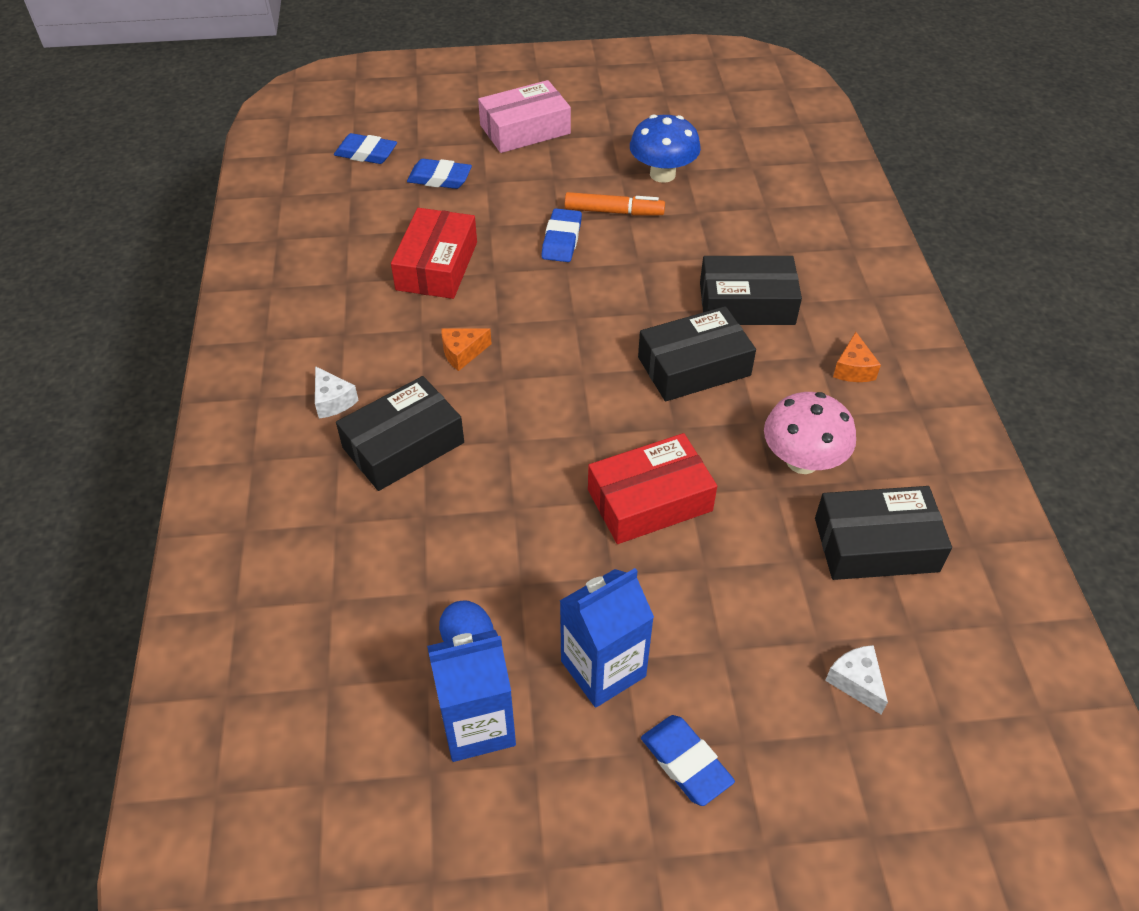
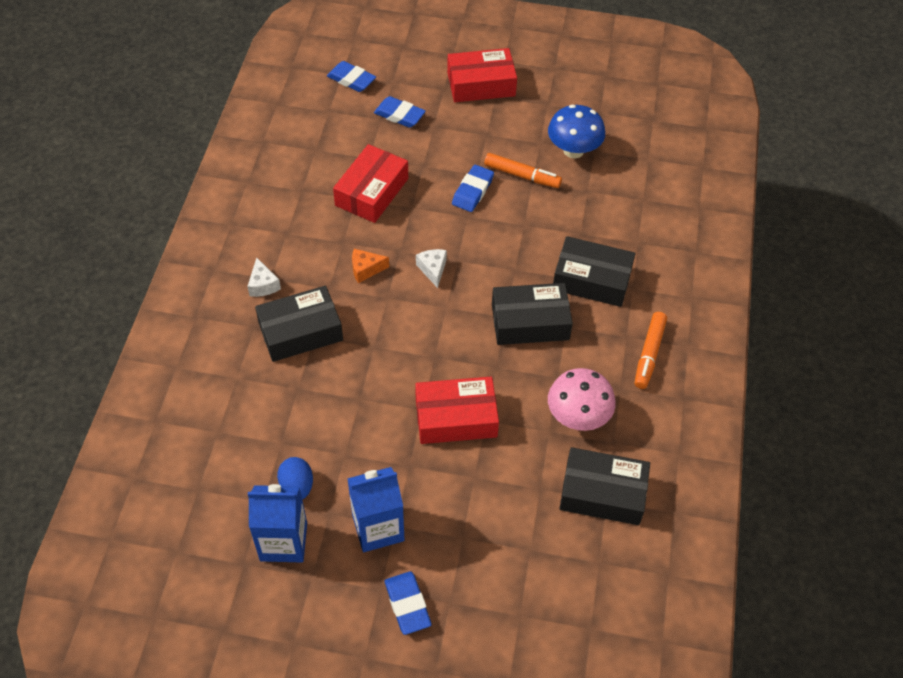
camera: 15 degrees right, 5 degrees up
(525, 129) = (481, 84): pink box -> red box
(853, 369) = (649, 354): orange cheese -> orange marker
(856, 682) = (543, 584): white cheese -> white cheese (433, 269)

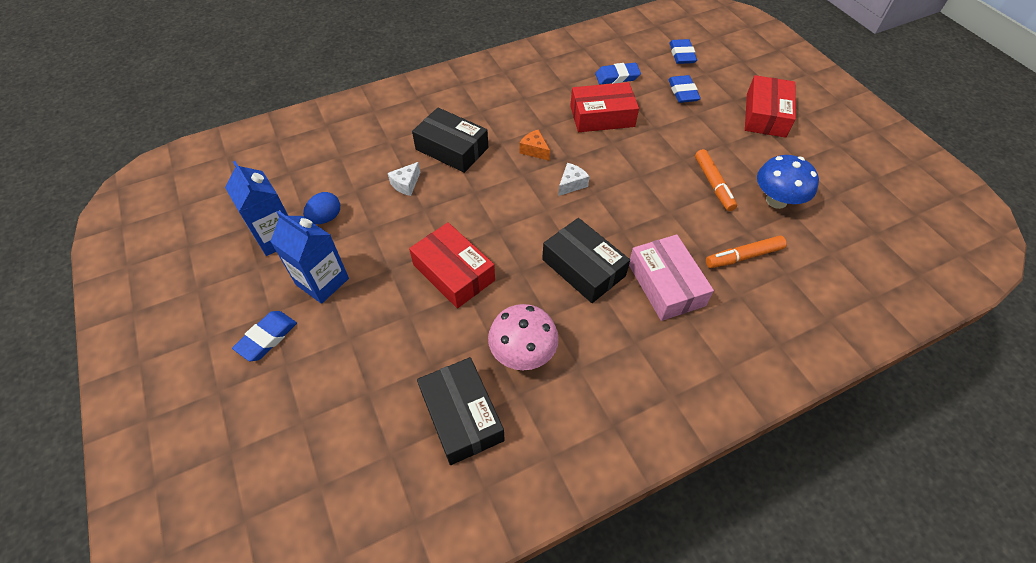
camera: 55 degrees right, 0 degrees up
(263, 285) = (471, 111): white cheese -> white cheese (406, 184)
(472, 191) = (665, 165): blue eraser -> blue eraser (617, 77)
(481, 84) = (765, 115): red box -> red box turned 60 degrees clockwise
(592, 279) = (666, 284): black box -> pink box
(649, 354) = (633, 370): orange marker -> orange marker (743, 256)

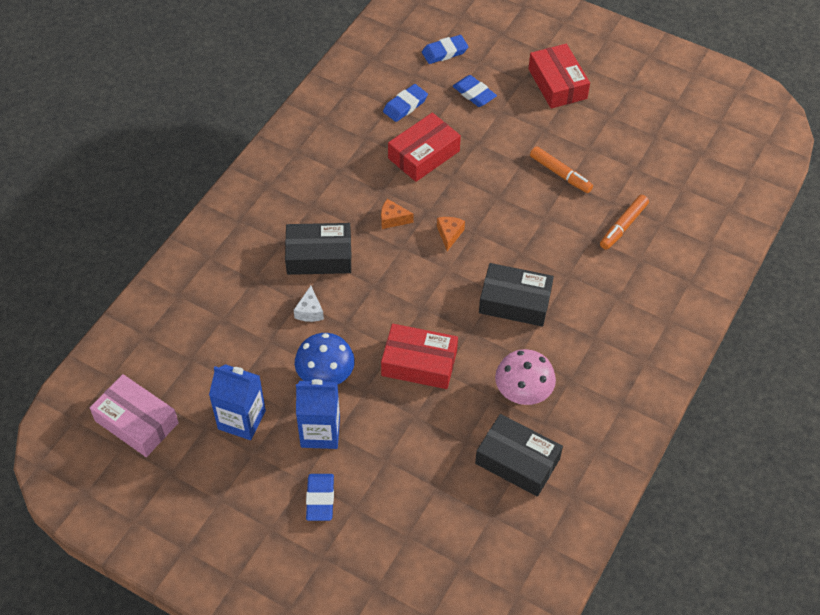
camera: 35 degrees left, 0 degrees up
(326, 218) = (268, 380): blue egg -> none
(571, 184) = (449, 234): white cheese -> orange cheese
(666, 284) = (584, 280): pink box -> pink box (137, 422)
(682, 55) = (444, 52): blue eraser -> blue eraser turned 75 degrees counterclockwise
(776, 200) = (616, 163): blue mushroom -> blue mushroom (326, 376)

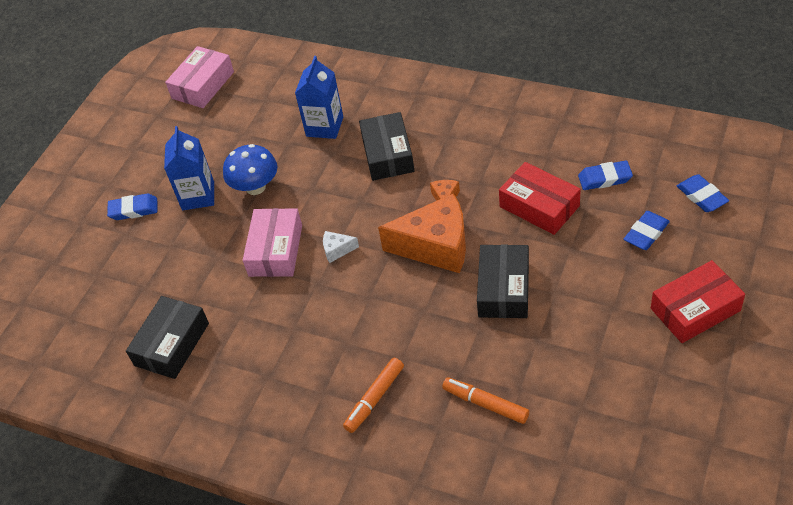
camera: 90 degrees right, 5 degrees down
(241, 420) = (208, 144): blue carton -> blue carton (324, 126)
(309, 311) = (323, 162): white cheese -> white cheese (337, 250)
(405, 105) = (605, 178): blue eraser -> blue eraser turned 45 degrees counterclockwise
(419, 363) = (275, 250): red box -> pink box
(449, 234) = (436, 246): orange cheese -> orange cheese, size x2.41
(515, 302) = (359, 315): black box -> black box (503, 289)
(523, 392) = (249, 338): pink mushroom -> none
(560, 174) = (548, 331): orange marker -> orange marker (374, 398)

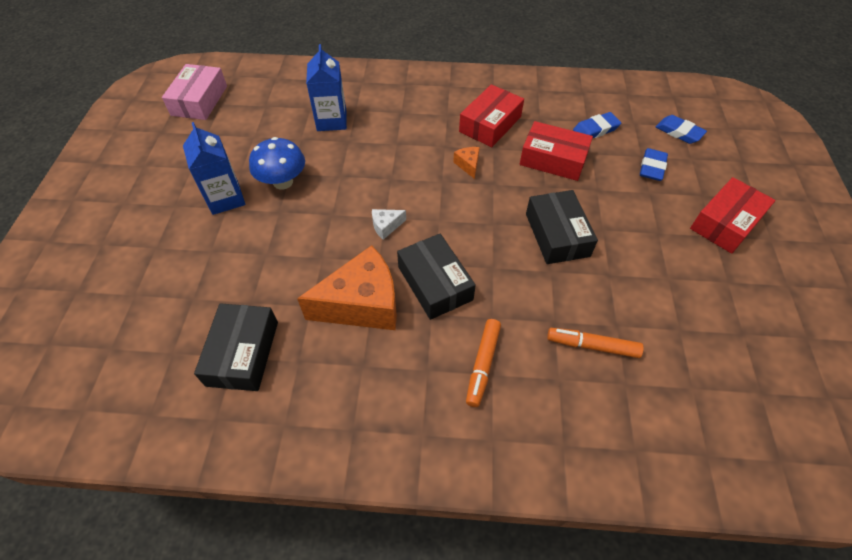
camera: 25 degrees left, 5 degrees up
(134, 209) = (159, 222): blue eraser -> none
(275, 250) = (324, 237): pink box -> none
(387, 154) = (400, 136): black box -> black box (435, 283)
(436, 246) = (478, 207): orange cheese -> orange cheese (362, 304)
(489, 155) = (490, 124): none -> red box

